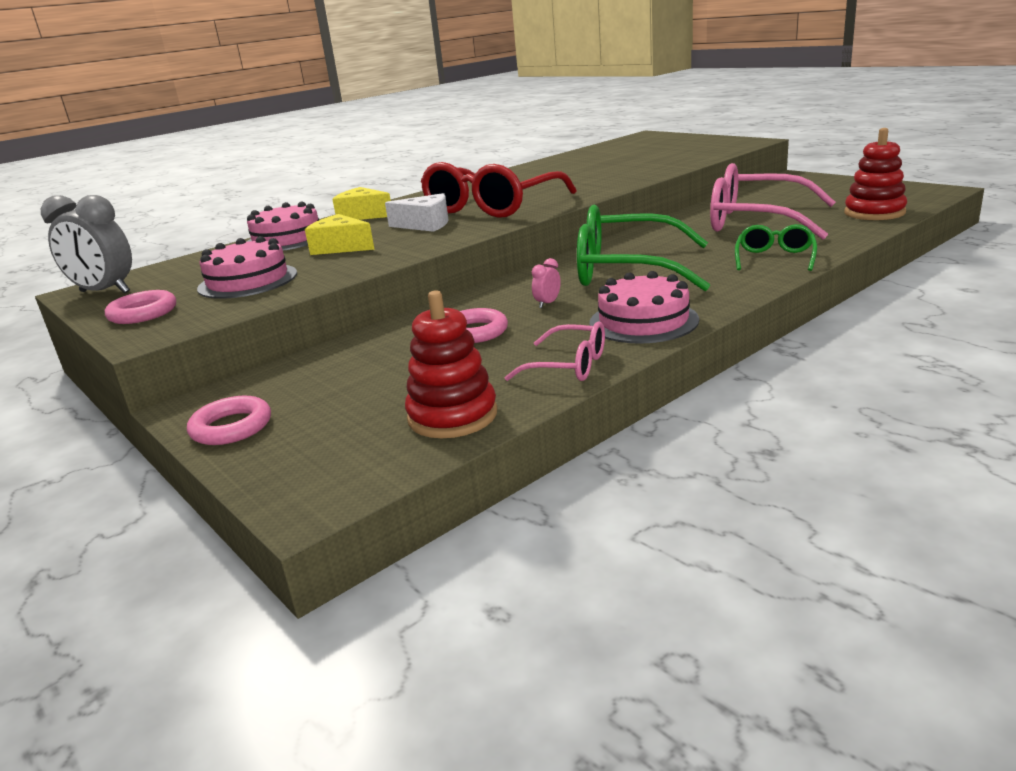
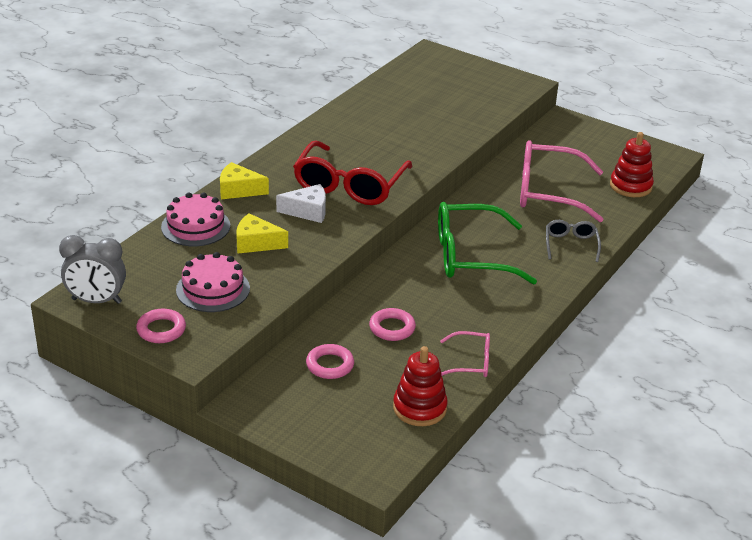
camera: 20 degrees left, 10 degrees up
(231, 427) = (282, 423): pink ring -> pink ring (330, 365)
(547, 303) = (429, 296): pink clock -> none
(643, 321) = (502, 317): pink cake -> none
(774, 258) = (571, 245): green glasses -> grey glasses

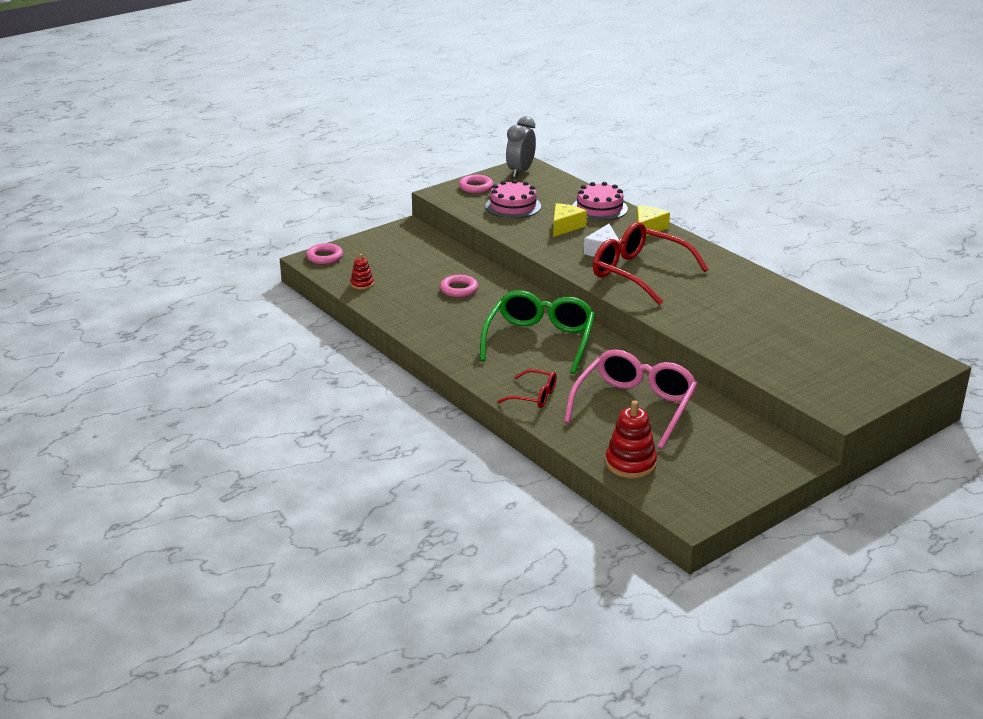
camera: 110 degrees right, 5 degrees down
(330, 365) = (430, 260): pink ring -> pink ring (324, 257)
(419, 408) = (362, 284): red stacking toy -> red stacking toy, size x0.56
(471, 362) = (397, 312): pink glasses -> none
(571, 245) = (534, 396): grey glasses -> red glasses

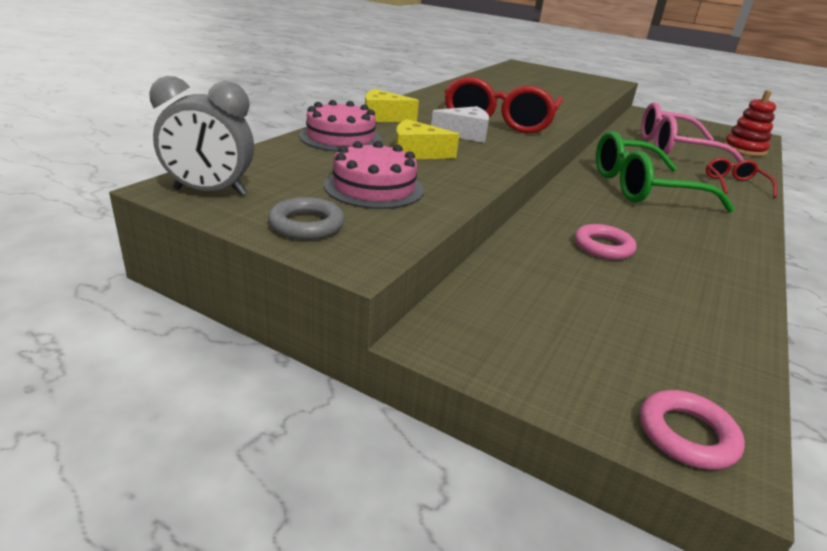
camera: 115 degrees left, 0 degrees up
(362, 284) = (710, 342): red stacking toy -> none
(476, 187) = (306, 225): pink ring -> grey ring

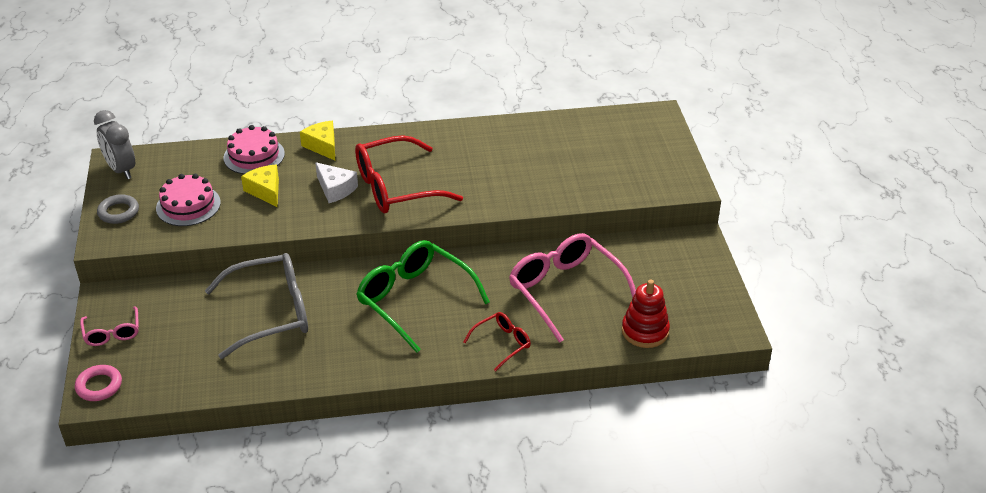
camera: 55 degrees right, 10 degrees up
(542, 366) = (112, 333): none -> pink glasses
(603, 247) = (271, 313): pink ring -> grey glasses

